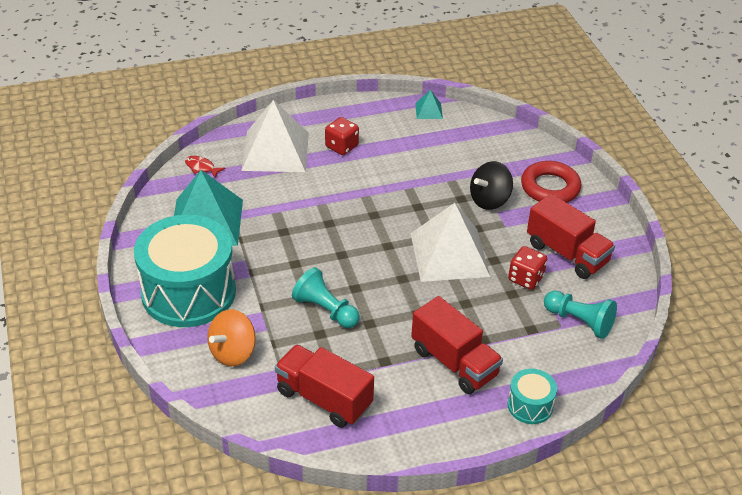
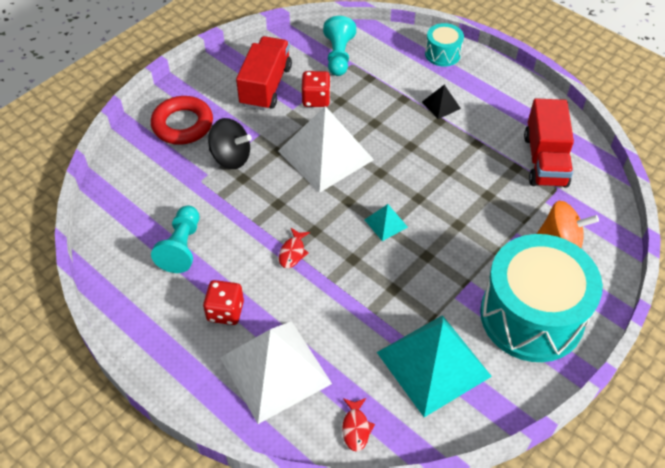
camera: 120 degrees left, 10 degrees up
(325, 310) = (460, 204): turquoise pawn -> turquoise pawn (181, 247)
(363, 195) = (292, 252): none -> red fish
(429, 111) = (109, 264): turquoise pyramid -> turquoise pyramid (386, 223)
(454, 362) = (441, 105): red truck -> black pyramid

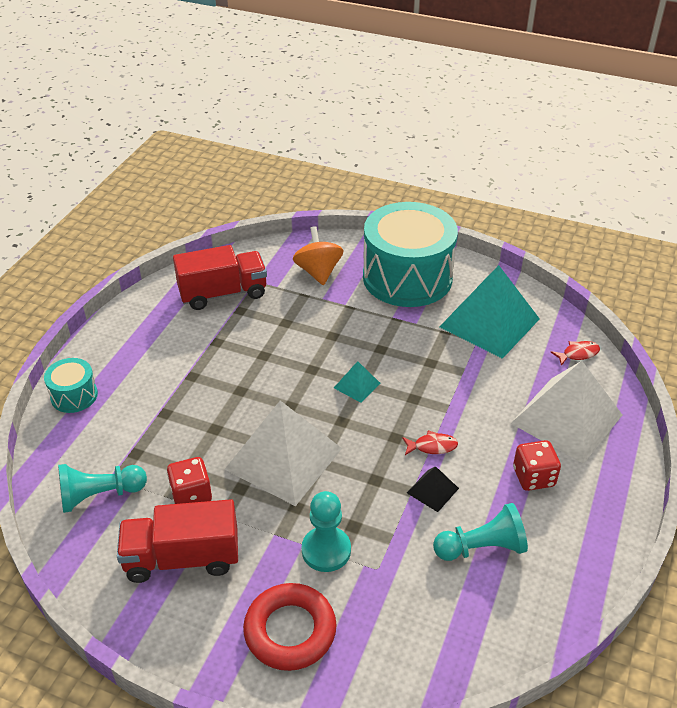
camera: 110 degrees left, 10 degrees down
(231, 157) = (326, 550): black spinning top -> turquoise pawn
(441, 105) = (166, 379): black pyramid -> black pyramid (432, 490)

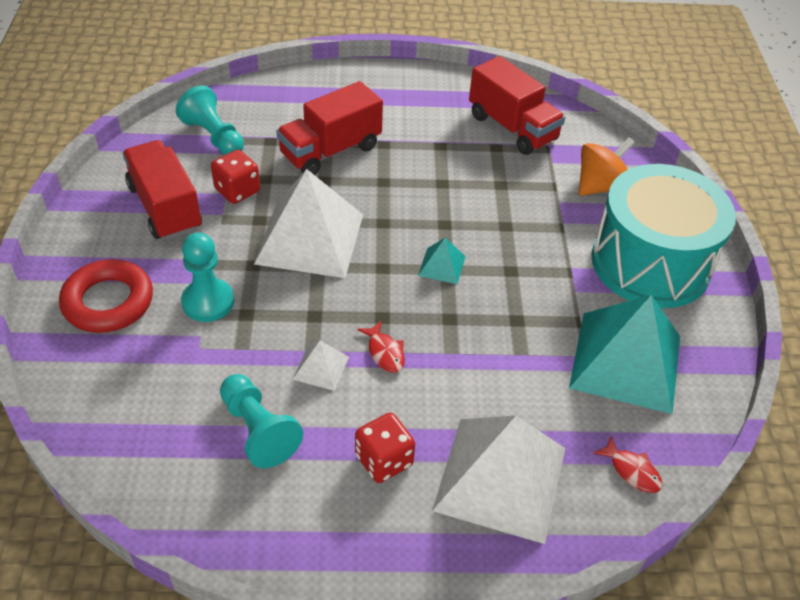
camera: 65 degrees right, 5 degrees up
(74, 395) = (318, 83): turquoise drum -> none
(178, 414) = (330, 151): none -> red truck
(432, 490) = (321, 368): black pyramid -> white pyramid

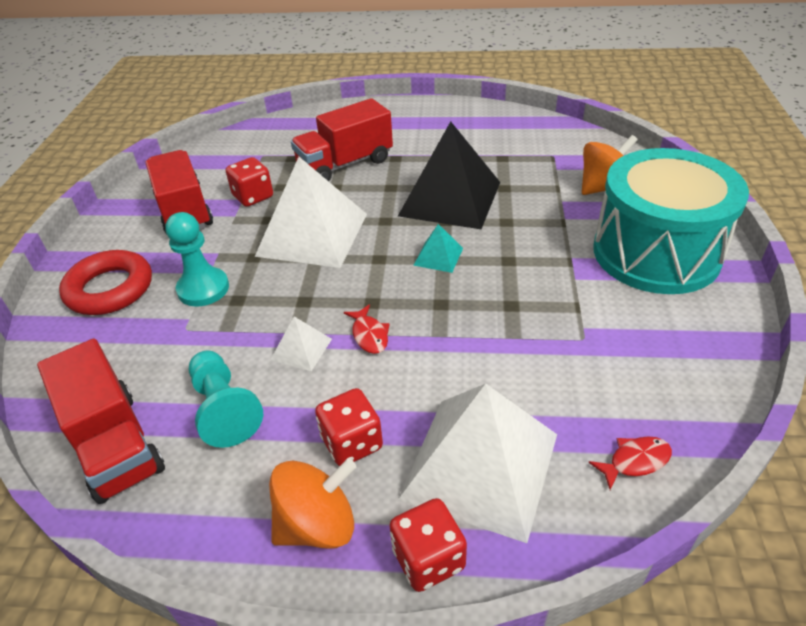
camera: 10 degrees right, 5 degrees down
(214, 136) = (242, 156): turquoise pawn -> none
(364, 535) = (317, 524): none -> orange spinning top
(446, 197) = (450, 198): none -> black pyramid
(464, 560) = (428, 559): none -> red dice
(512, 128) = (519, 142): red truck -> red truck (115, 444)
(626, 361) = (629, 345): turquoise pyramid -> none
(632, 471) = (635, 461): red fish -> red fish turned 75 degrees counterclockwise

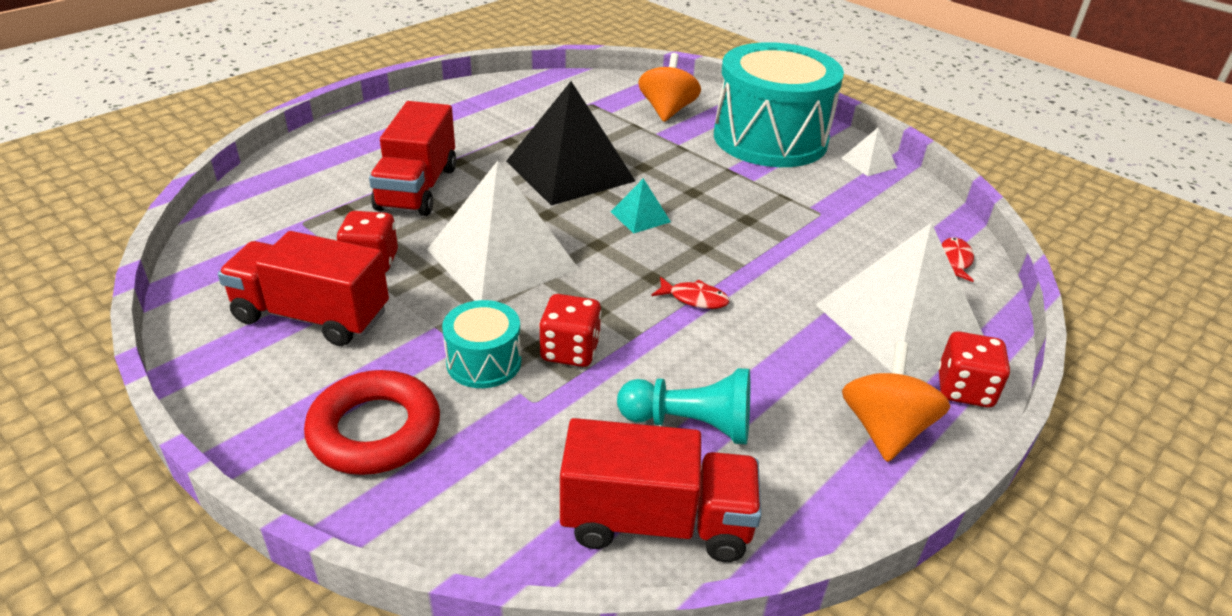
camera: 55 degrees left, 5 degrees down
(203, 289) = (484, 362): turquoise pawn -> turquoise drum
(301, 349) = (664, 342): white pyramid -> white pyramid (869, 162)
(352, 443) = (813, 370): red dice -> red dice (570, 351)

